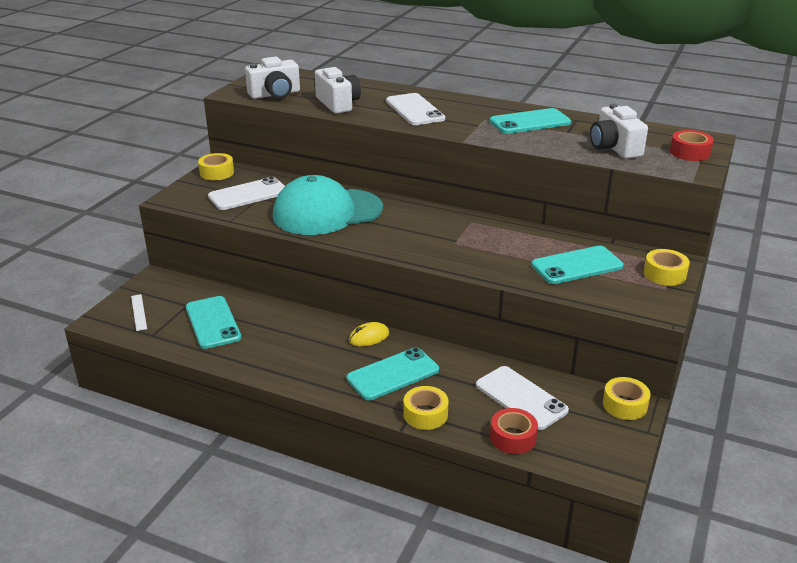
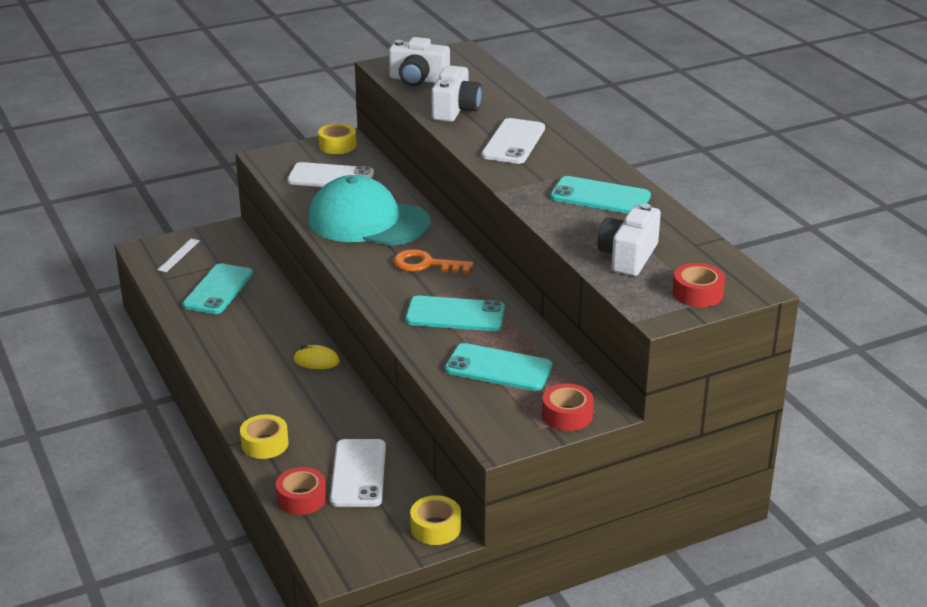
camera: 40 degrees right, 0 degrees up
(393, 374) = (288, 400): turquoise phone -> turquoise phone (455, 315)
(416, 223) = (426, 264): none -> orange key
(664, 274) = (567, 415): yellow tape -> red tape

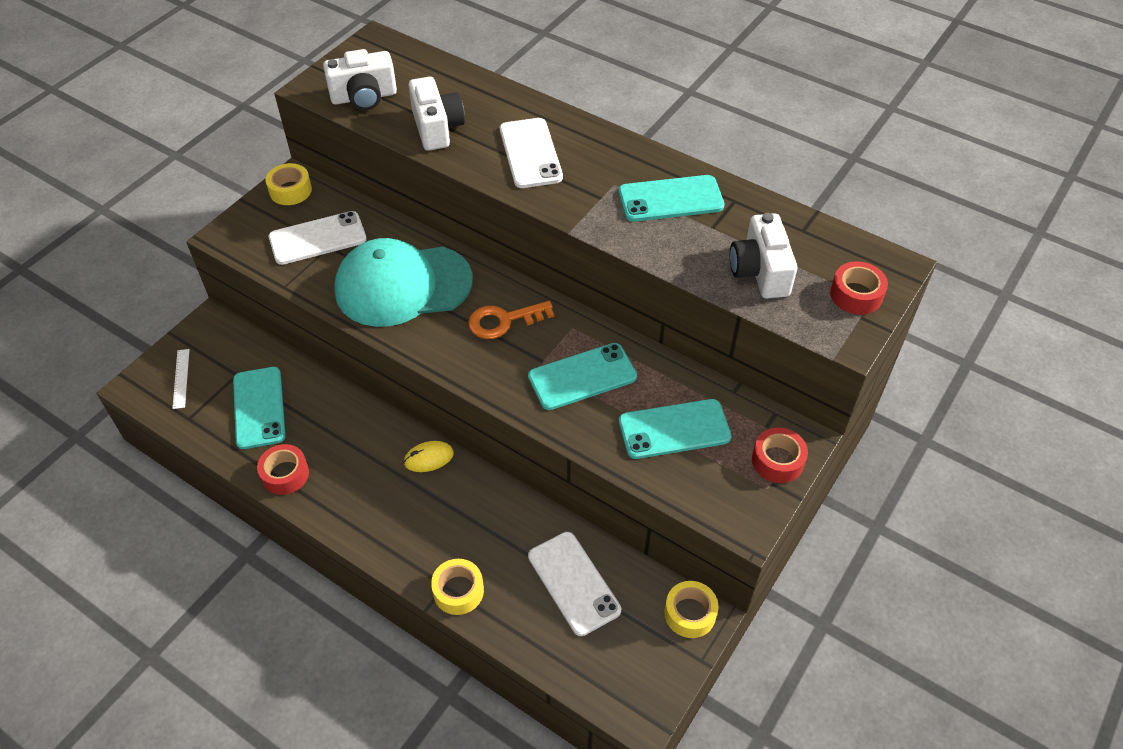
camera: 30 degrees left, 20 degrees up
(301, 498) = (545, 642): red tape -> red tape (285, 474)

